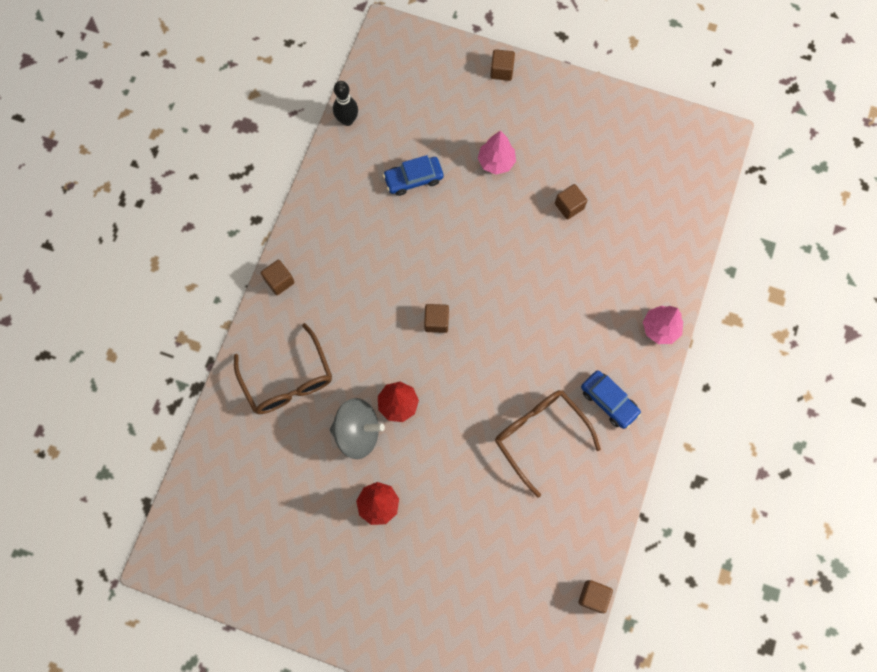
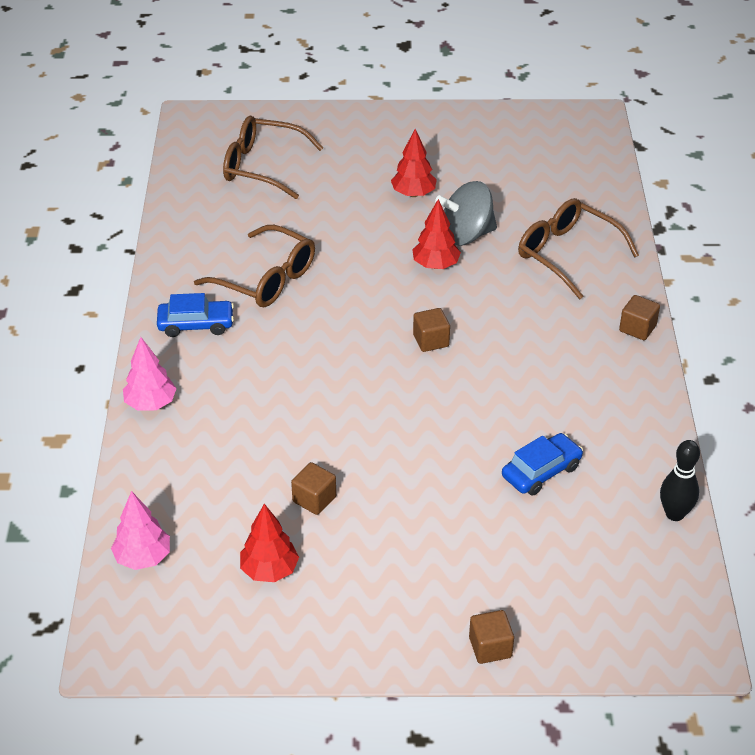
camera: 160 degrees right, 30 degrees down
(496, 162) = (439, 523): pink tree -> pink tree (143, 558)
(499, 596) = (262, 166): none -> brown glasses
(593, 596) = (168, 186): brown cube -> none
(609, 401) = (196, 324): blue car -> blue car turned 150 degrees clockwise
(613, 162) = (269, 570): none -> red tree

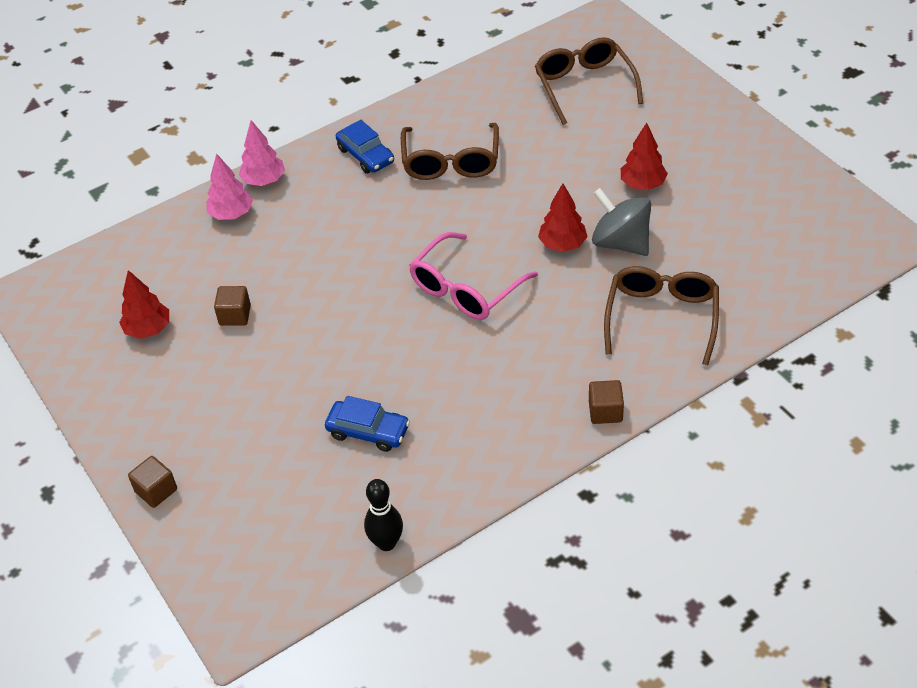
camera: 60 degrees right, 5 degrees up
(143, 558) = (115, 261): pink tree -> pink tree (231, 214)
(431, 340) = (465, 289): brown cube -> pink glasses

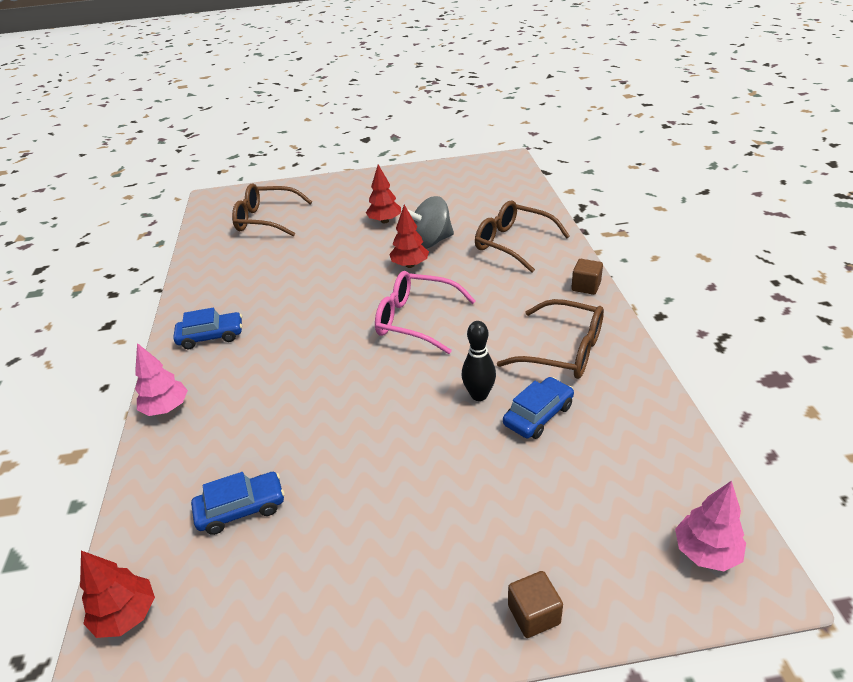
camera: 65 degrees left, 10 degrees down
(148, 329) = (283, 560): red tree -> red tree (127, 615)
(183, 282) = (241, 509): none -> blue car
(231, 214) = (184, 444): pink tree -> pink tree (706, 552)
(235, 315) = (325, 475): brown cube -> none
(386, 543) = (675, 435): black bowling pin -> black bowling pin (479, 395)
(451, 162) = (272, 294): brown glasses -> brown glasses (563, 351)
(465, 289) = (415, 320): pink glasses -> pink glasses turned 135 degrees clockwise

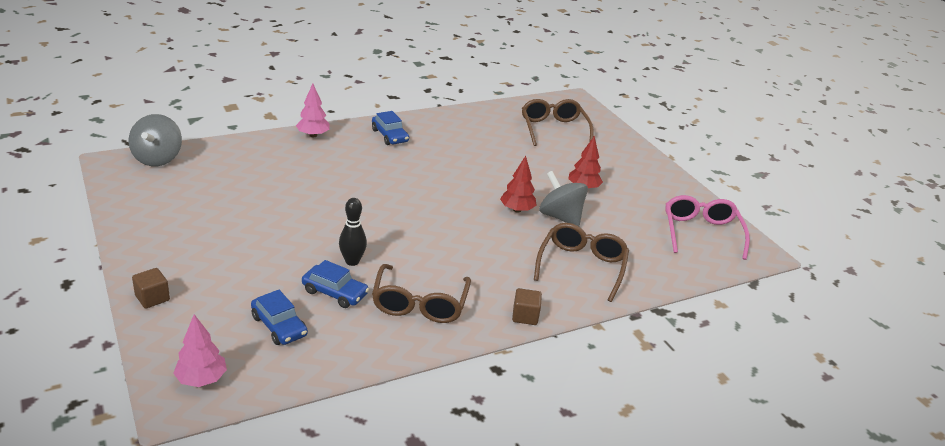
camera: 65 degrees right, 5 degrees down
(127, 615) = (158, 158): red tree -> grey spinning top
(241, 509) = (231, 178): blue car -> blue car (279, 326)
(415, 320) = (438, 221): pink glasses -> pink glasses (701, 232)

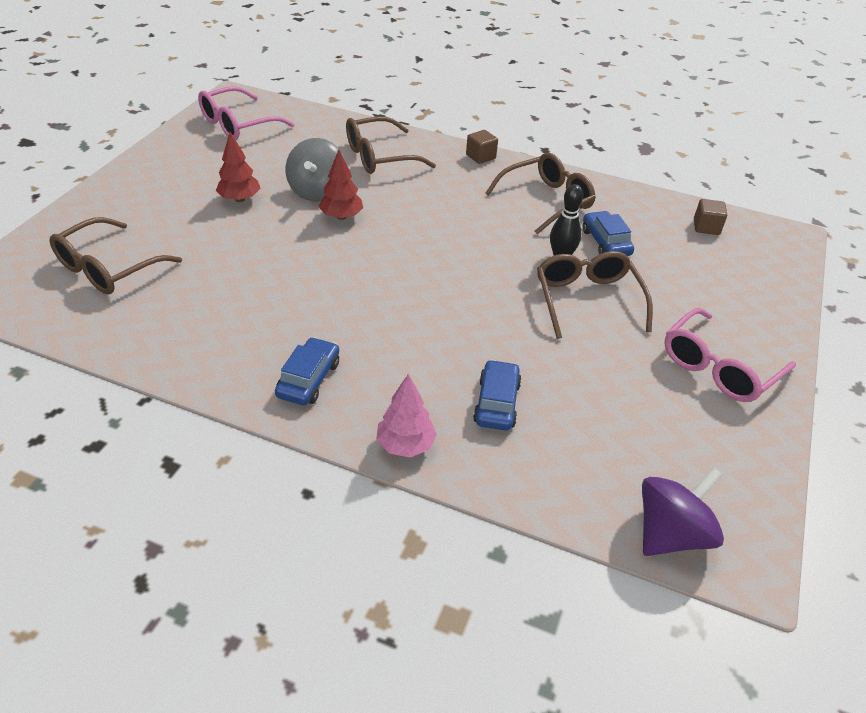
camera: 130 degrees left, 10 degrees up
(152, 298) = (775, 322): brown cube -> brown cube (706, 227)
(158, 158) = (671, 534): grey spinning top -> purple spinning top
(178, 243) = (718, 368): none -> pink glasses
(201, 379) = (764, 241): pink tree -> none
(279, 326) = (676, 244): blue car -> blue car (496, 403)
(302, 241) = (587, 300): none -> brown glasses

